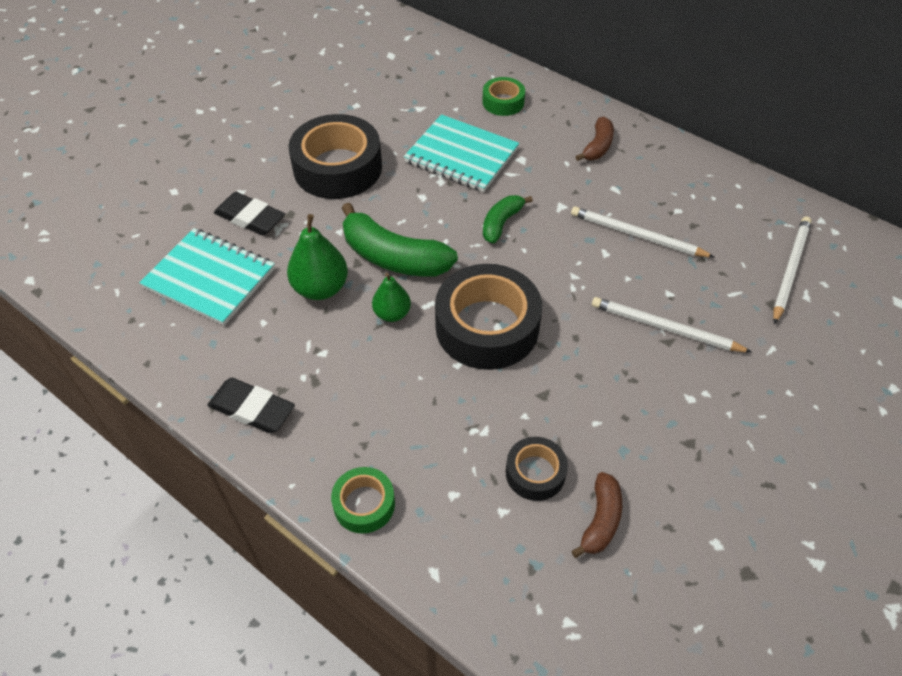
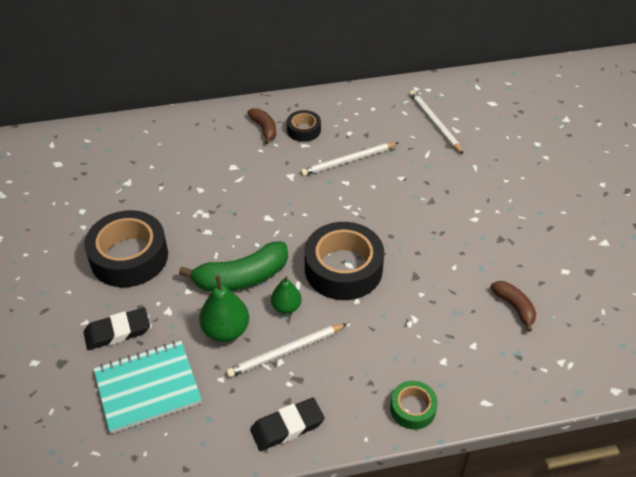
camera: 50 degrees left, 5 degrees down
(461, 155) = (196, 191): turquoise notebook -> none
(501, 223) = (273, 210): green banana -> none
(503, 102) = (175, 142): green tape -> none
(535, 473) = (462, 314): black tape -> black tape (303, 130)
(665, 328) = (422, 196): white pencil -> white pencil (286, 352)

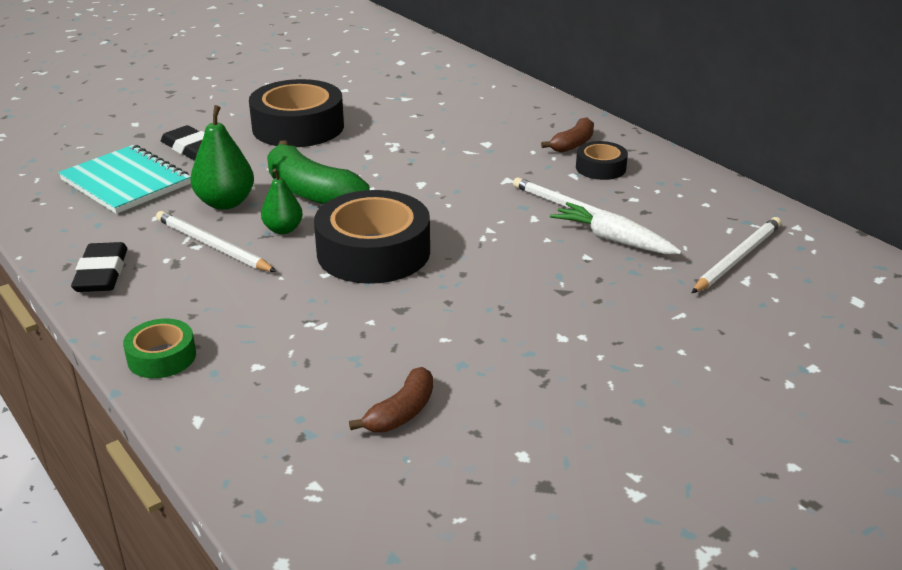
camera: 65 degrees right, 15 degrees down
(287, 426) = (102, 273): black eraser -> black eraser turned 45 degrees clockwise
(390, 160) = (613, 240): none -> white carrot

